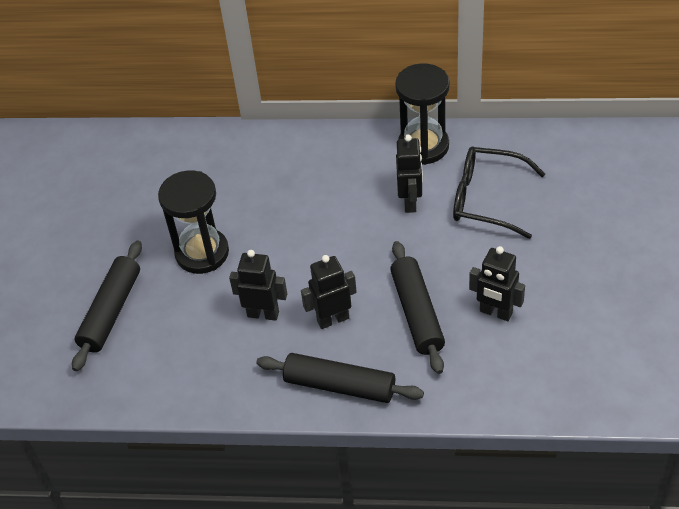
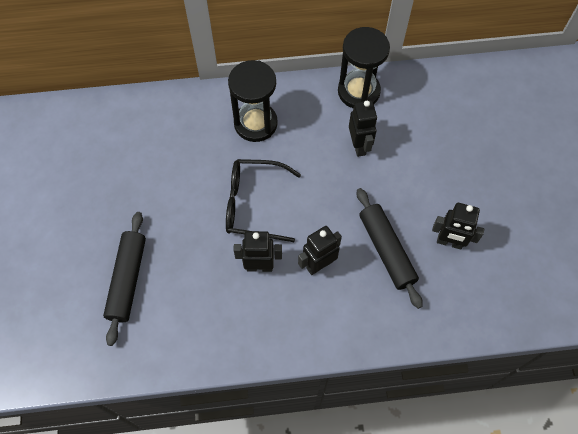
camera: 15 degrees left, 15 degrees up
(202, 253) = (194, 213): black hourglass -> black hourglass (255, 123)
(340, 385) = (338, 326): black rolling pin -> none
(486, 199) = (420, 137): black glasses -> black glasses (253, 204)

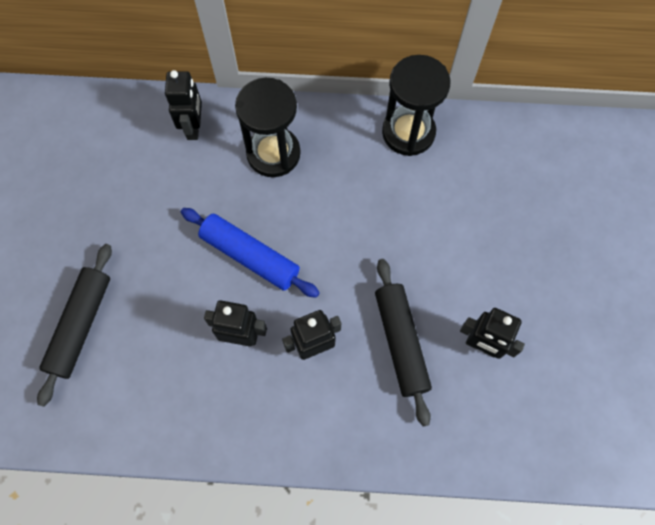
camera: 10 degrees right, 5 degrees up
(253, 204) = (250, 256): black glasses -> blue rolling pin
(359, 146) = (394, 202): black robot -> black robot (193, 127)

